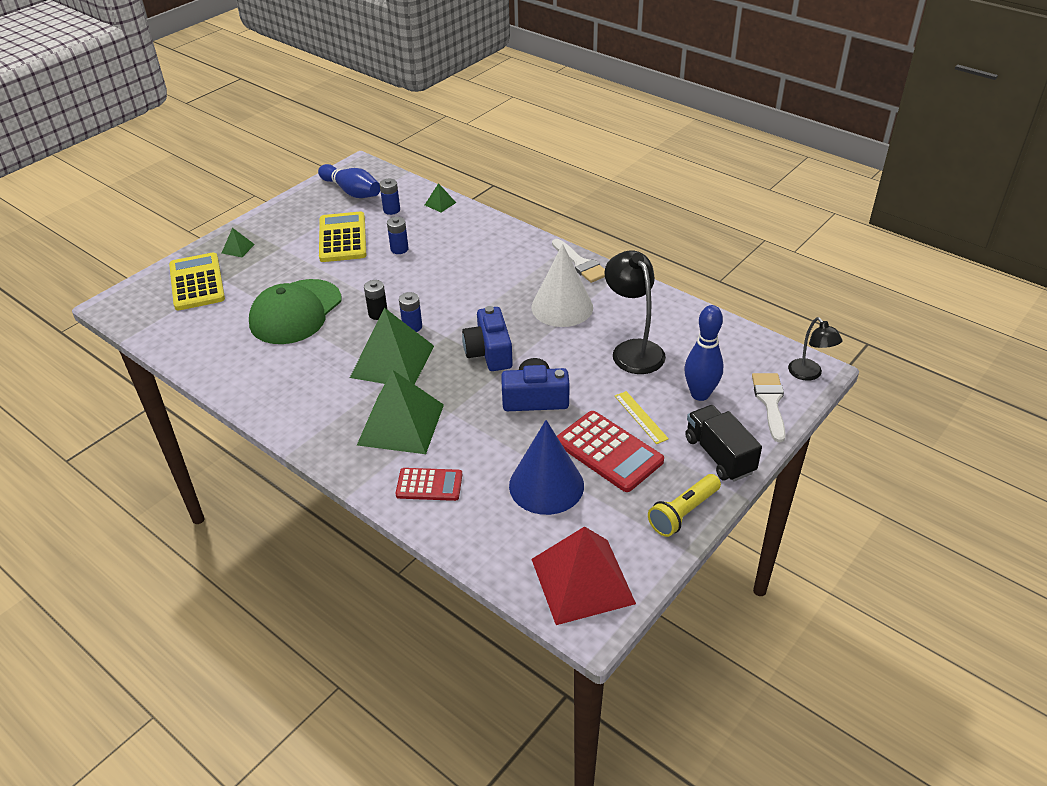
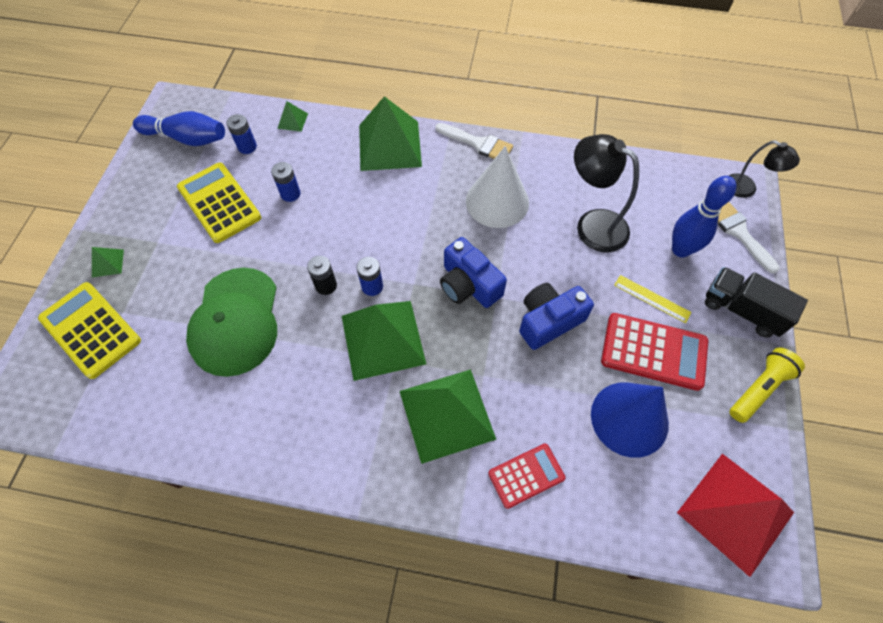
camera: 30 degrees left, 20 degrees up
(504, 242) = (389, 145): none -> green pyramid
(683, 513) = (759, 389): yellow flashlight -> yellow flashlight turned 150 degrees counterclockwise

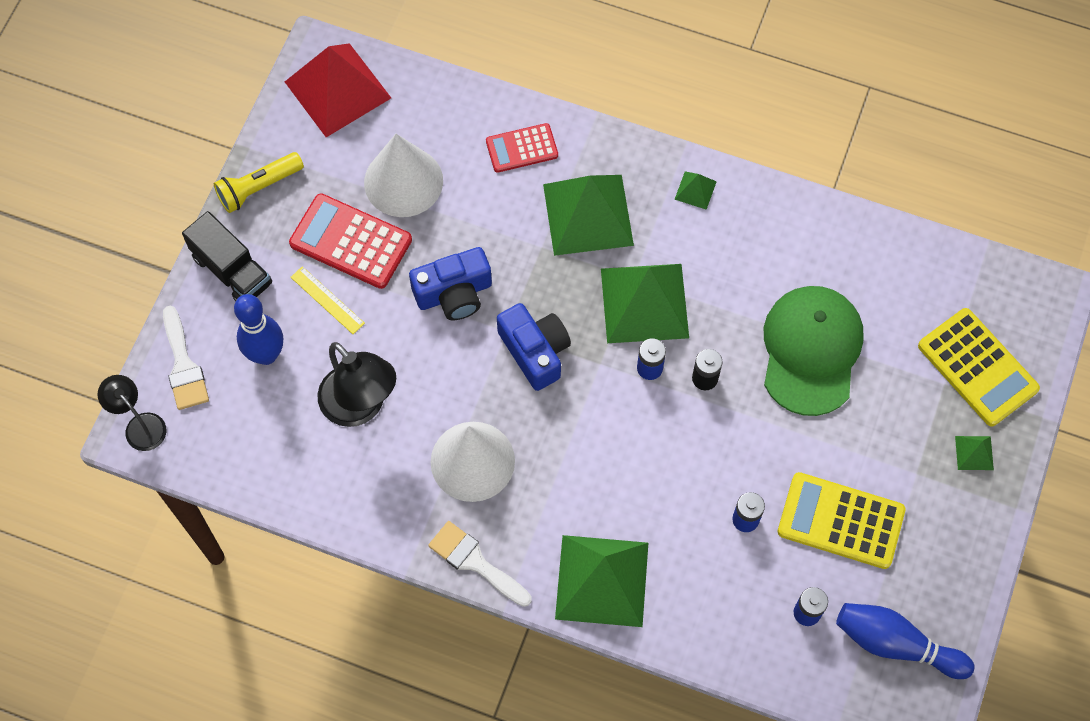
camera: 170 degrees left, 5 degrees up
(219, 203) = (841, 521): yellow calculator -> yellow calculator turned 135 degrees clockwise
(292, 121) = (740, 652): green pyramid -> green pyramid (695, 190)
(629, 418) = (403, 181): blue cone -> white cone

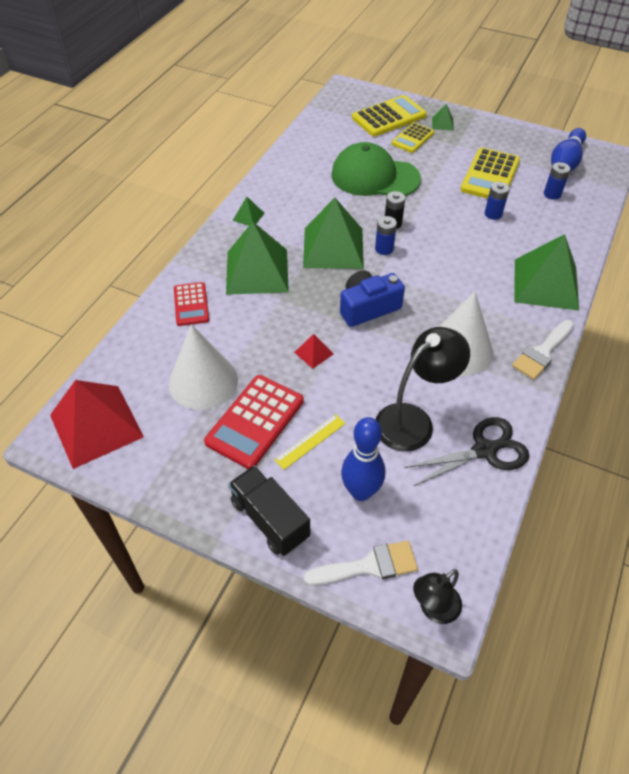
camera: 85 degrees left, 15 degrees down
(232, 270) = (270, 519): black truck -> black truck turned 90 degrees counterclockwise
(258, 188) = (184, 494): yellow flashlight -> none
(324, 484) = (485, 450): none -> black scissors
(454, 293) = (313, 353): blue camera -> red pyramid
(922, 405) = (412, 138): none -> yellow calculator

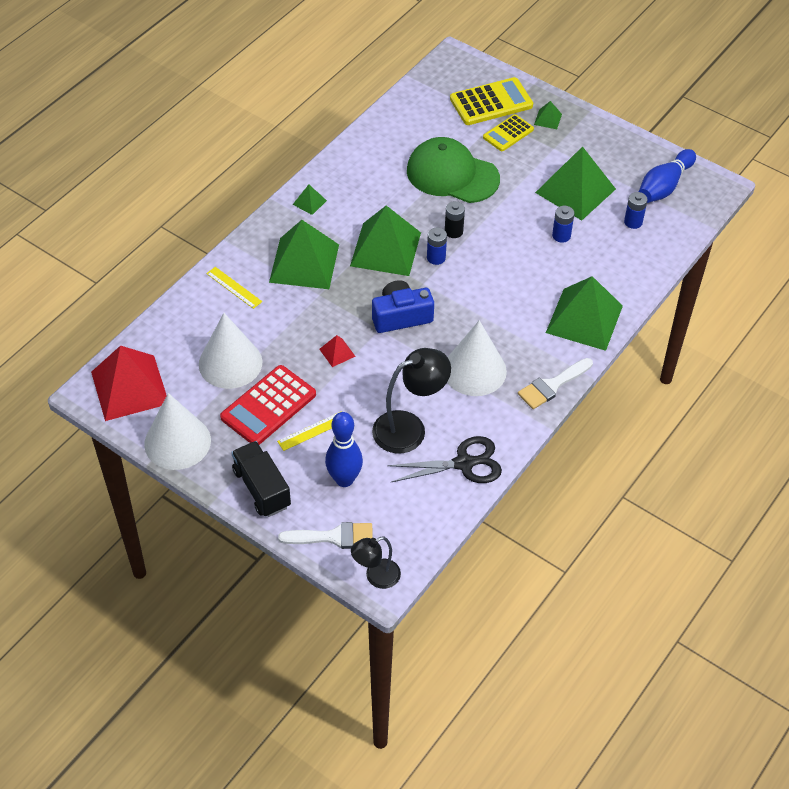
camera: 10 degrees right, 0 degrees up
(161, 480) = (177, 442): none -> white cone
(191, 304) = (234, 287): red calculator -> yellow ruler
(490, 175) = (575, 191): yellow calculator -> green pyramid

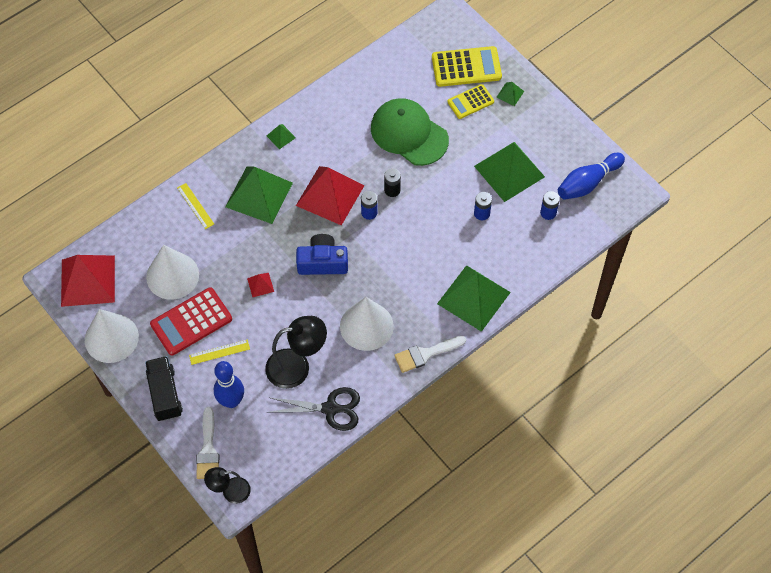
camera: 15 degrees right, 10 degrees up
(334, 537) = (208, 449): white brush -> white brush turned 75 degrees clockwise
(385, 249) = (330, 195): green pyramid -> red pyramid

